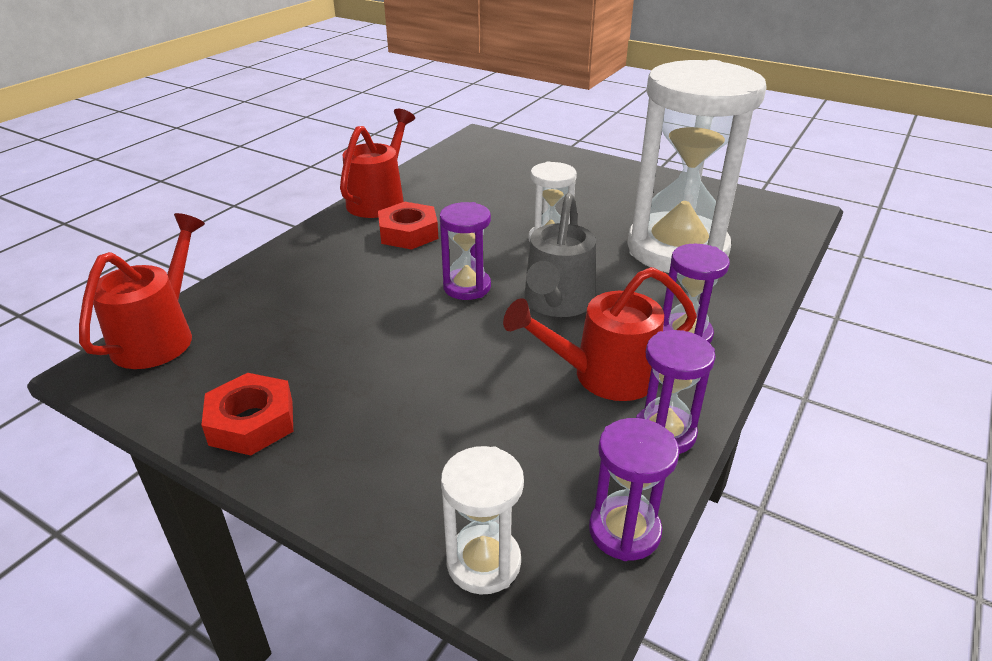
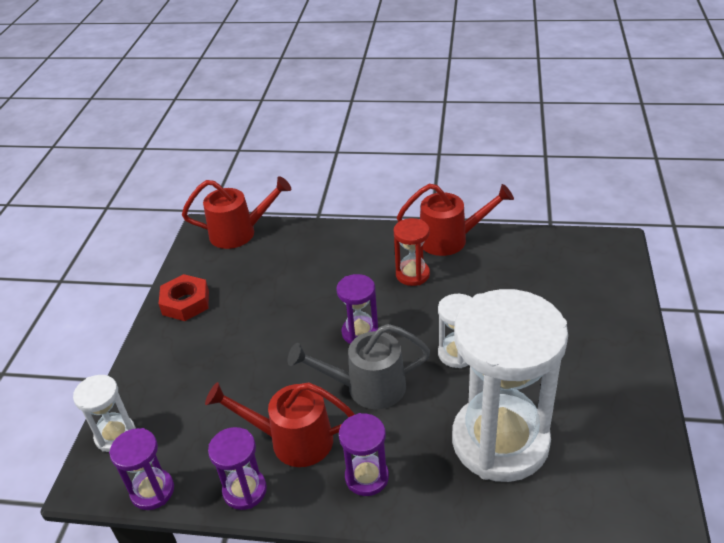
camera: 70 degrees right, 5 degrees up
(408, 233) = (412, 274): red nut -> red hourglass
(602, 376) = (291, 440): red watering can -> red watering can turned 45 degrees counterclockwise

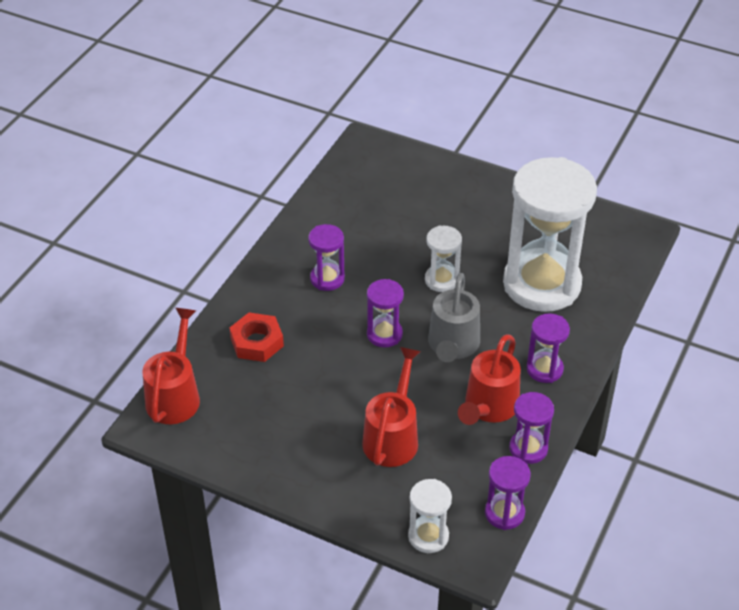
camera: 75 degrees left, 5 degrees up
(185, 302) = (267, 459): red nut -> red nut (257, 342)
(412, 274) = (327, 279): red hourglass -> purple hourglass
(451, 239) = (293, 239): red watering can -> red watering can (393, 436)

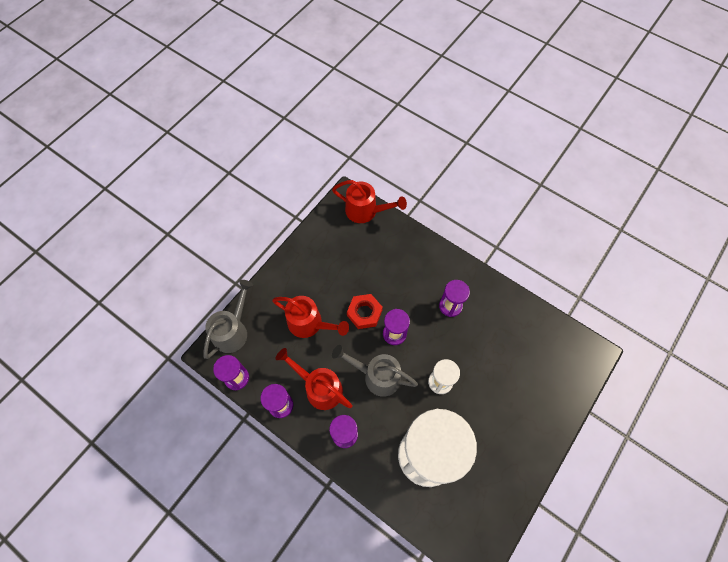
camera: 100 degrees right, 20 degrees up
(257, 342) = (400, 257): red nut -> red nut (364, 313)
(428, 536) = (233, 330): white hourglass -> grey watering can

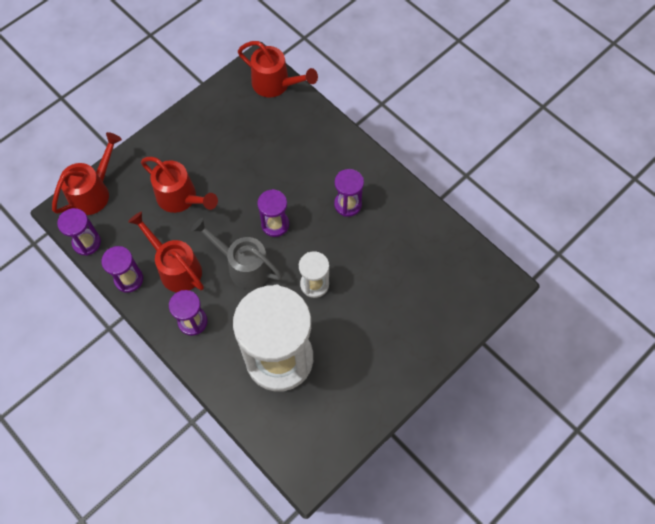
camera: 10 degrees right, 0 degrees up
(233, 330) = (94, 192): grey watering can -> red watering can
(364, 313) = (246, 196): red nut -> none

